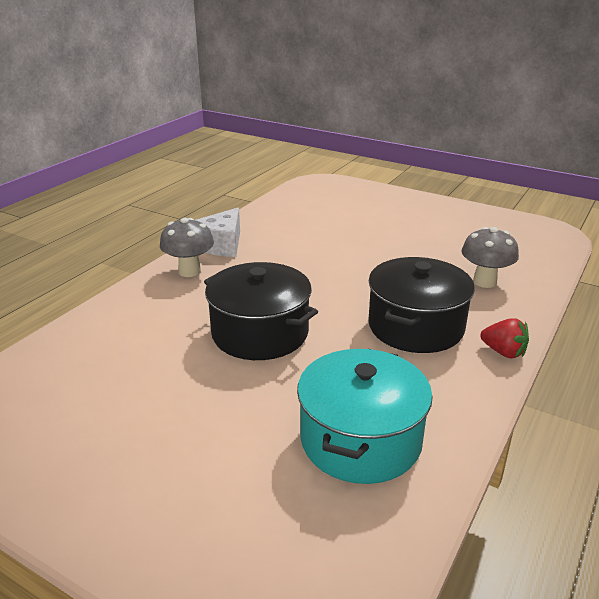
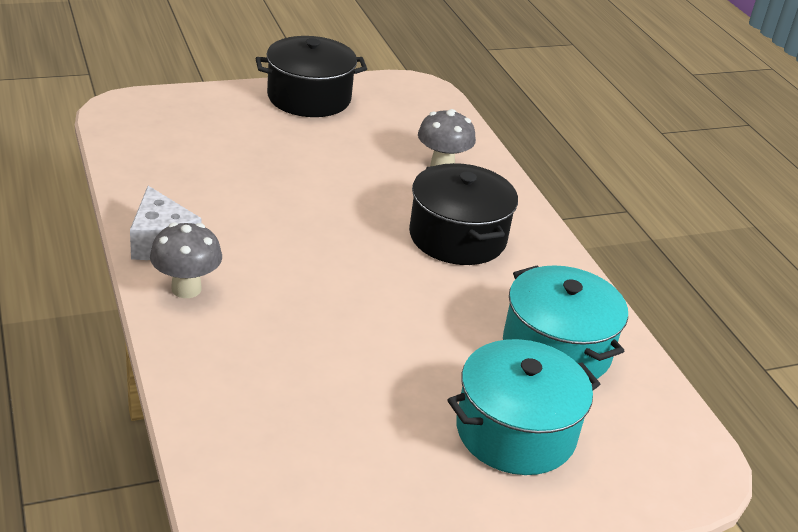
camera: 55 degrees left, 5 degrees up
(219, 470) = (515, 432): none -> turquoise pot
(260, 333) = (360, 312): black pot -> black pot (309, 98)
(503, 352) = (538, 226): red strawberry -> none

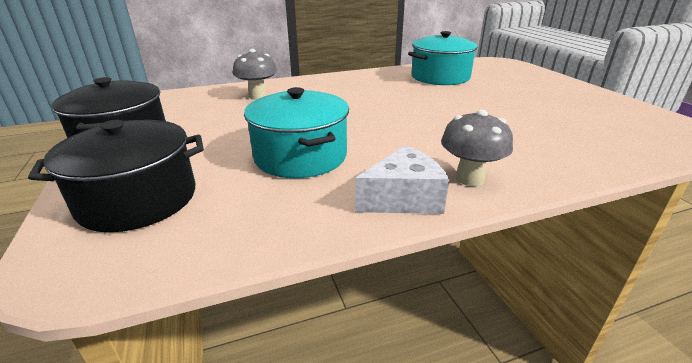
camera: 85 degrees left, 5 degrees down
(457, 237) = (346, 93): black pot -> black pot (138, 199)
(515, 432) = (513, 85): turquoise pot -> turquoise pot (300, 156)

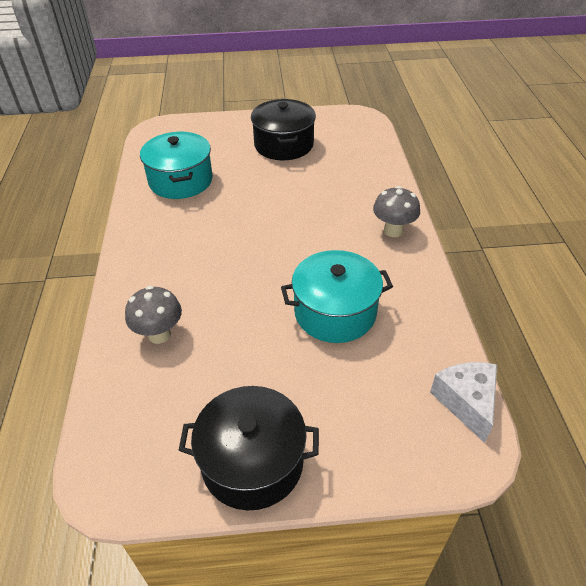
camera: 75 degrees left, 15 degrees up
(138, 199) = (385, 424): black pot -> black pot (284, 145)
(403, 198) = (412, 268): white cheese -> white cheese (466, 402)

